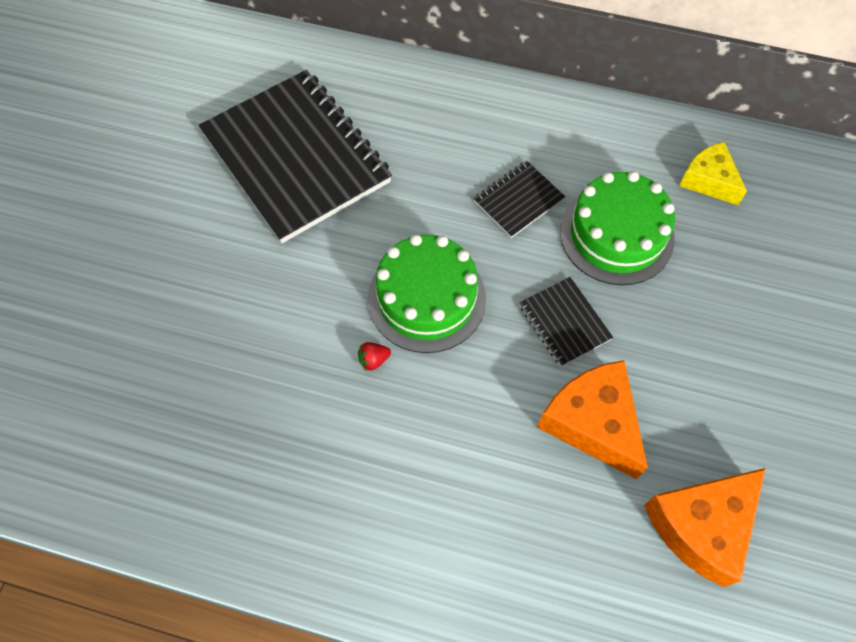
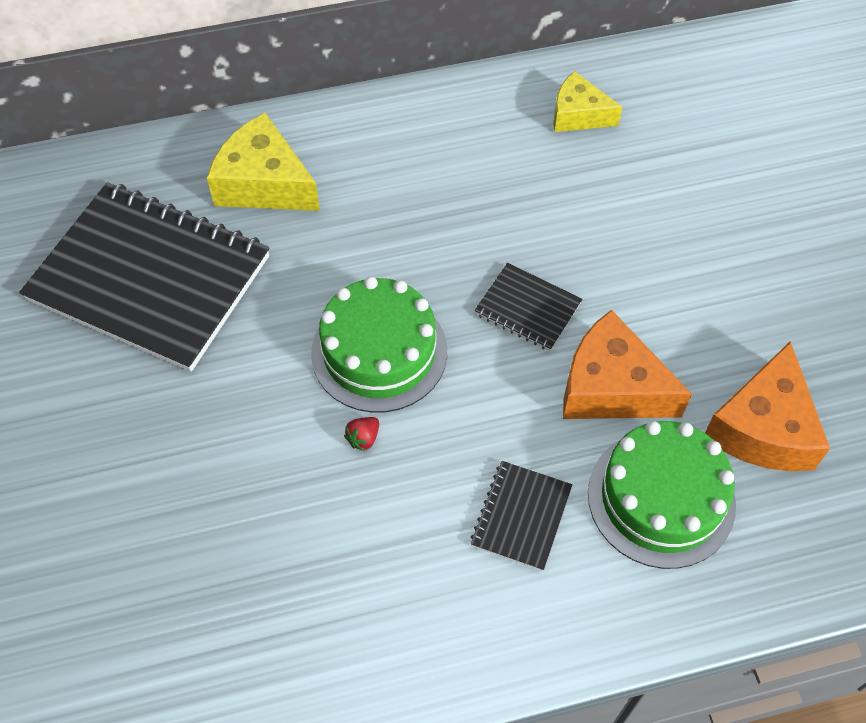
camera: 30 degrees left, 5 degrees down
(422, 122) = (264, 183): none -> yellow cheese
(518, 200) = (411, 215): black notebook -> black notebook (521, 516)
(616, 234) = (525, 203): green cake -> green cake (661, 498)

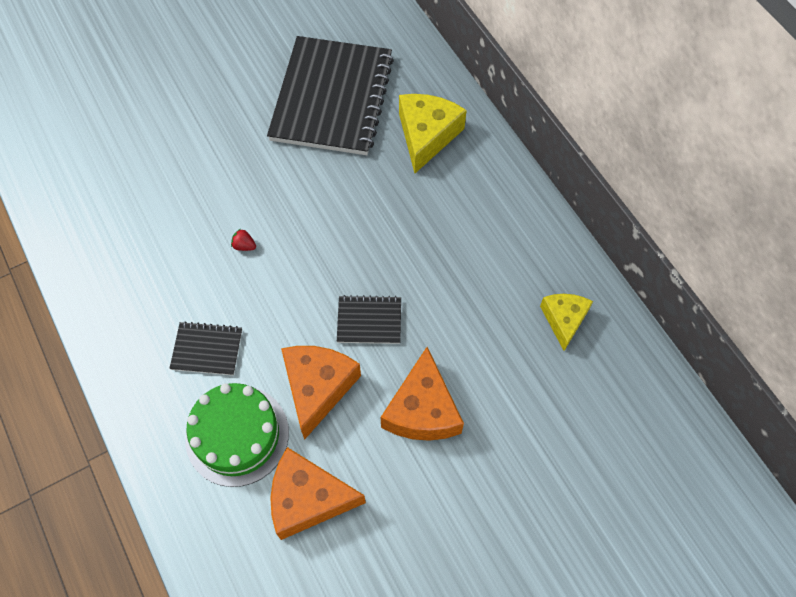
camera: 75 degrees right, 5 degrees up
(379, 352) = (310, 238): green cake -> none
(527, 309) = (369, 320): black notebook -> black notebook turned 75 degrees clockwise
(664, 279) = (422, 410): none -> orange cheese

